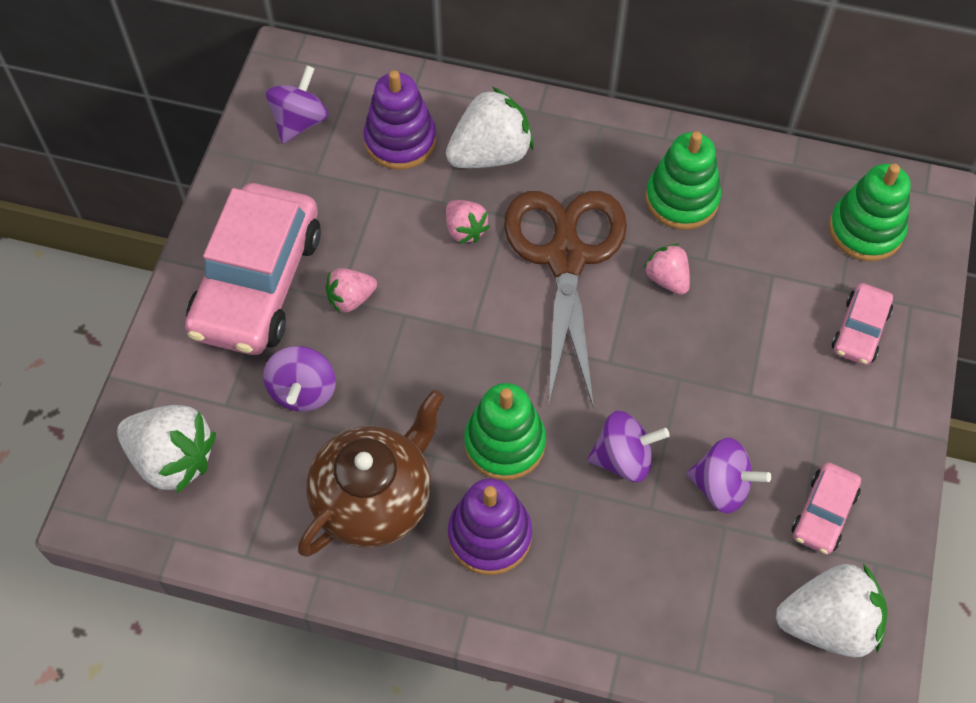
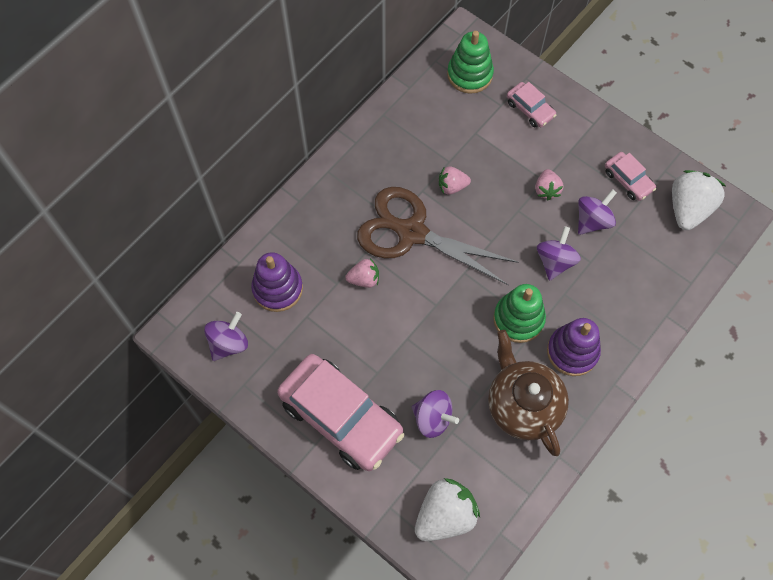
camera: 65 degrees left, 5 degrees up
(300, 121) = (229, 343): purple spinning top -> purple spinning top turned 75 degrees clockwise
(351, 298) = (380, 365): pink strawberry -> pink strawberry (546, 190)
(490, 153) = (316, 241): white strawberry -> none
(682, 199) = (403, 154): green stacking toy -> none

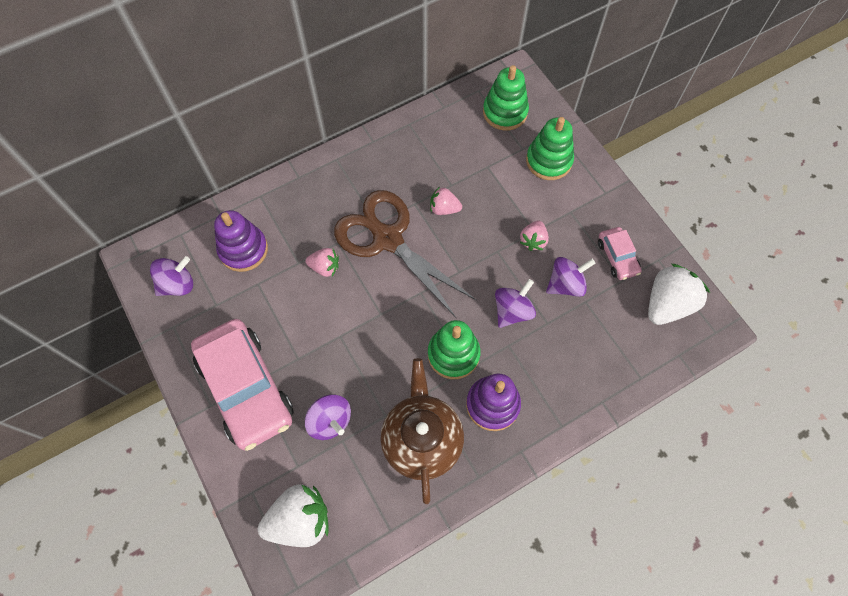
camera: 20 degrees right, 0 degrees up
(530, 109) = (549, 161): pink car -> green stacking toy

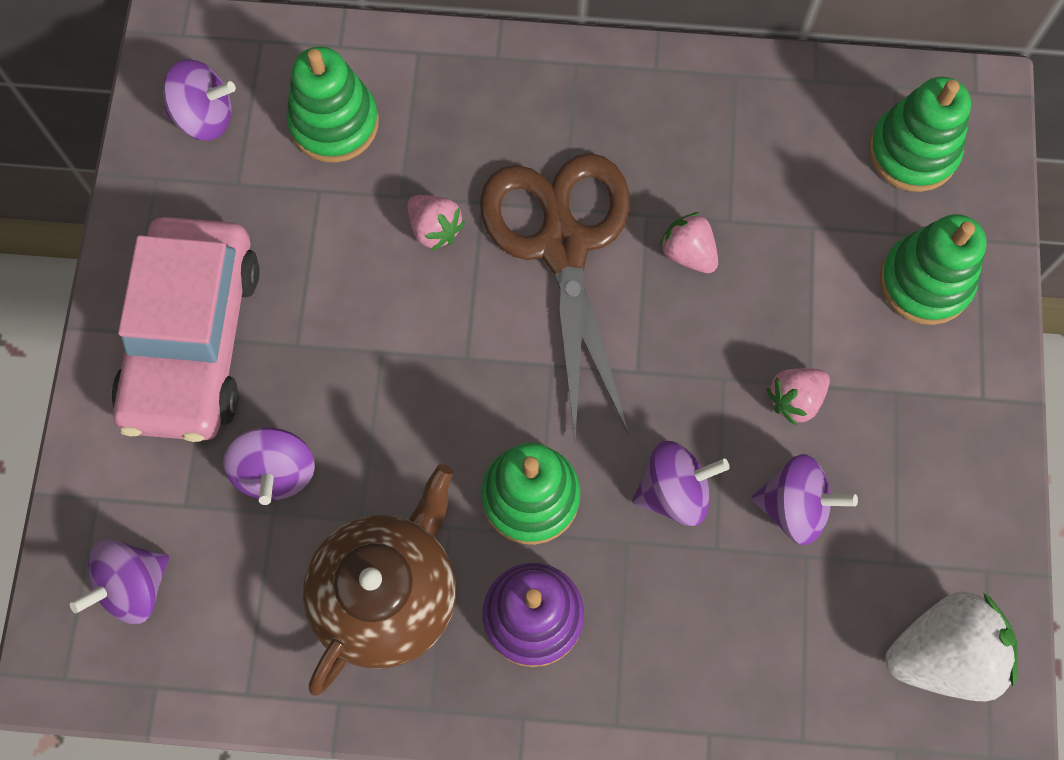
camera: 35 degrees right, 5 degrees up
(243, 250) = (334, 123): purple stacking toy -> green stacking toy
(300, 520) = (133, 586): white strawberry -> purple spinning top
(617, 257) = (917, 519): pink car -> none

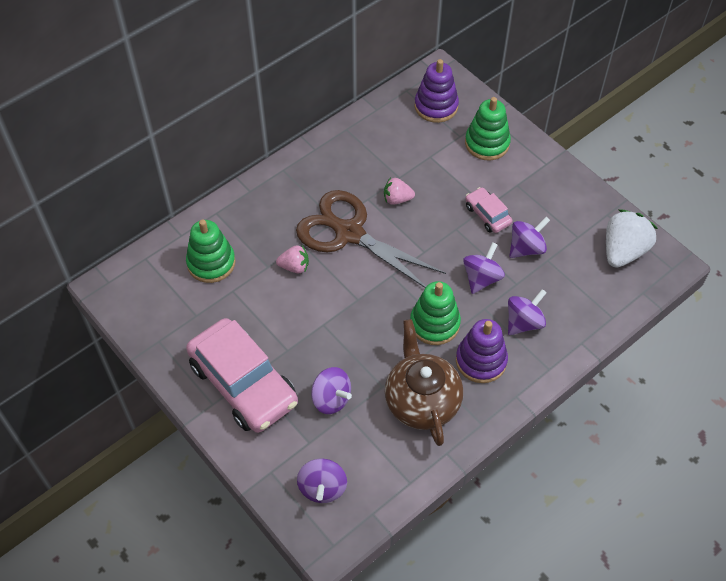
camera: 45 degrees left, 15 degrees down
(205, 117) = (154, 303): purple spinning top -> purple spinning top (524, 322)
(795, 399) = (487, 215): pink strawberry -> pink car
(913, 152) = (436, 106): green stacking toy -> purple stacking toy

